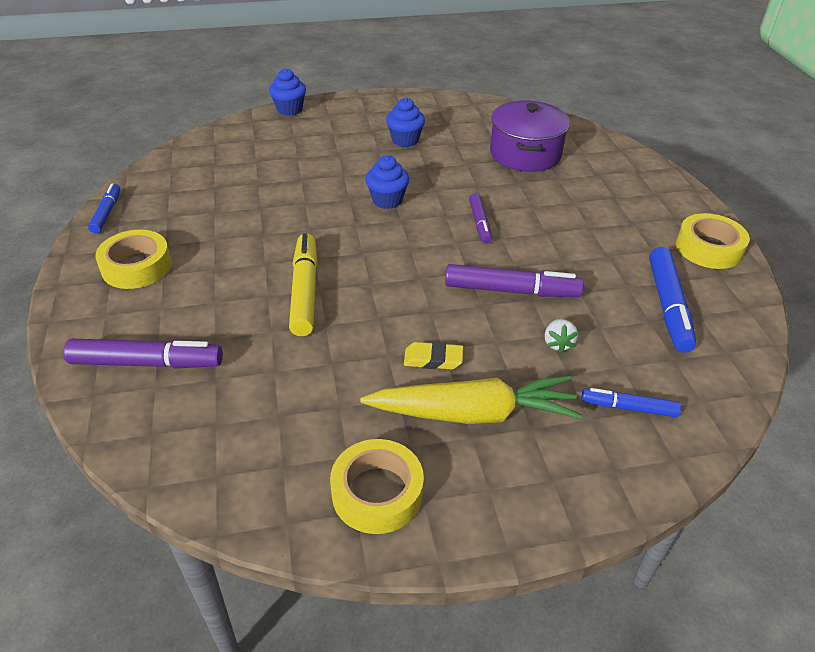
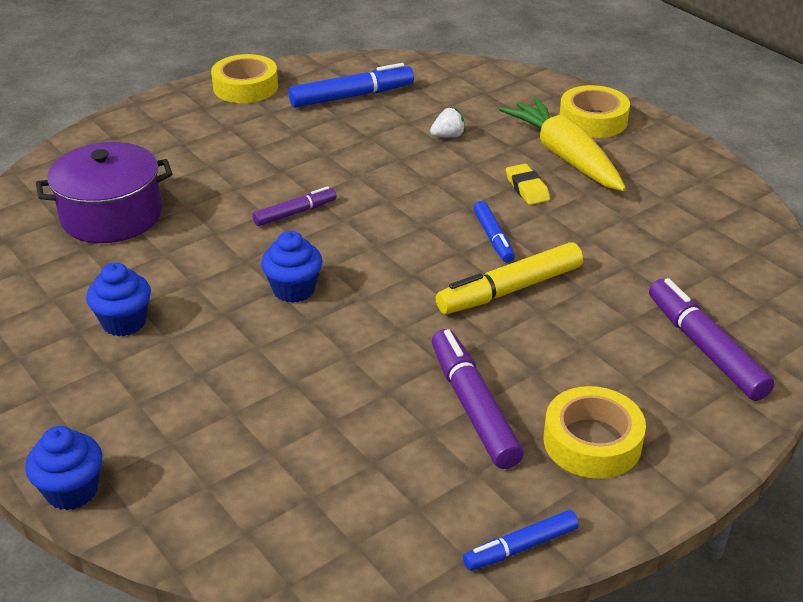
camera: 115 degrees left, 5 degrees down
(377, 493) = (679, 176): yellow tape -> yellow tape (593, 120)
(511, 290) = (397, 171): purple marker -> purple marker (473, 407)
(628, 408) = (490, 98): blue marker -> blue marker (493, 238)

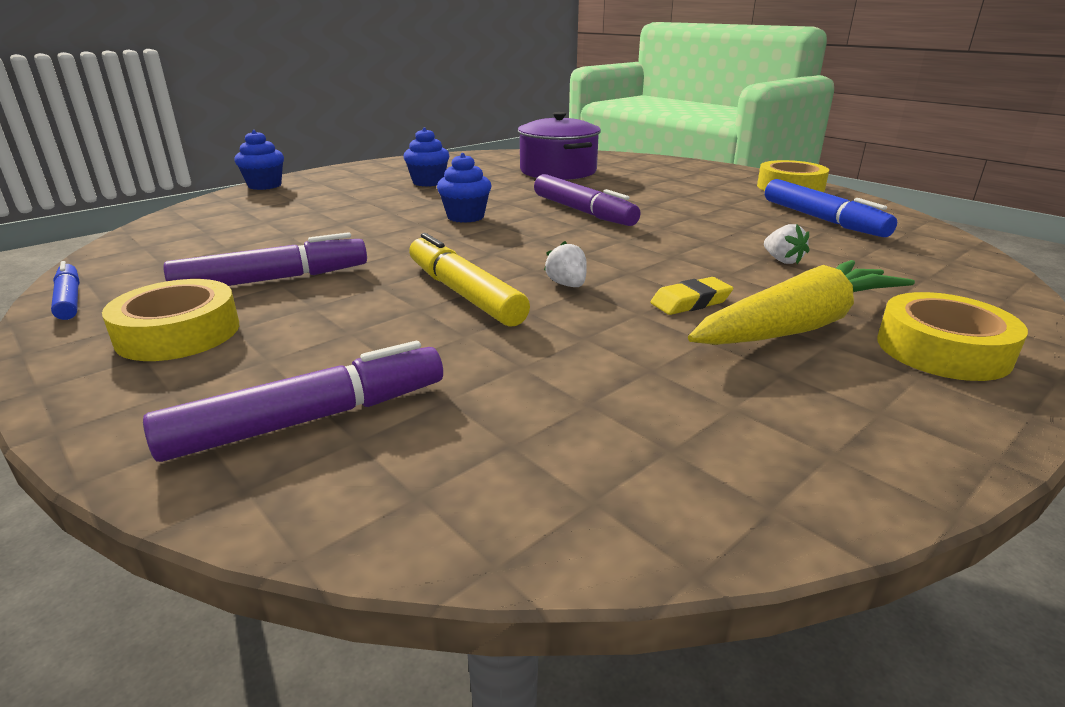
camera: 85 degrees right, 10 degrees down
(295, 213) = (583, 212): purple marker -> purple marker, size x1.68
(493, 238) = (567, 285): blue marker -> white strawberry

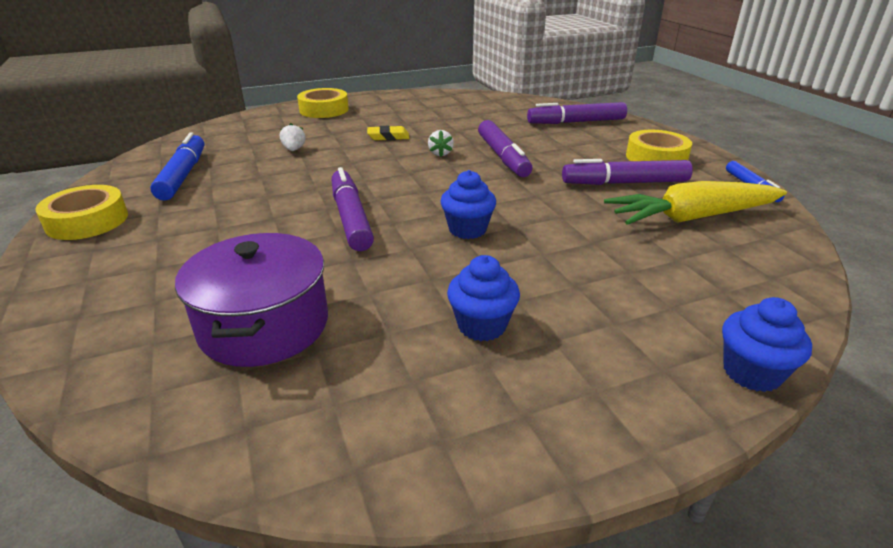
camera: 160 degrees left, 5 degrees up
(463, 293) = (503, 157): yellow marker -> purple marker
(798, 326) = (360, 122): yellow carrot -> yellow carrot (692, 218)

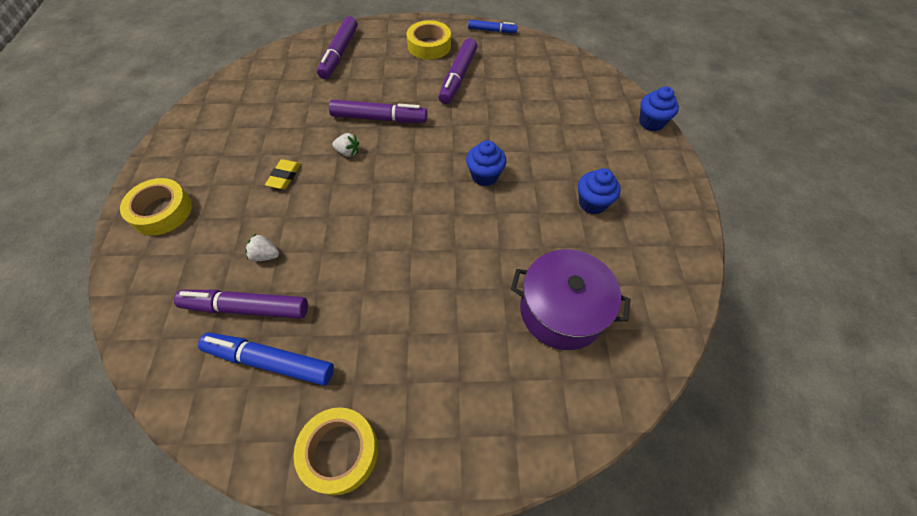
camera: 70 degrees left, 25 degrees up
(351, 218) = (436, 237): purple marker -> purple marker (246, 308)
(692, 218) = (516, 72): yellow carrot -> none

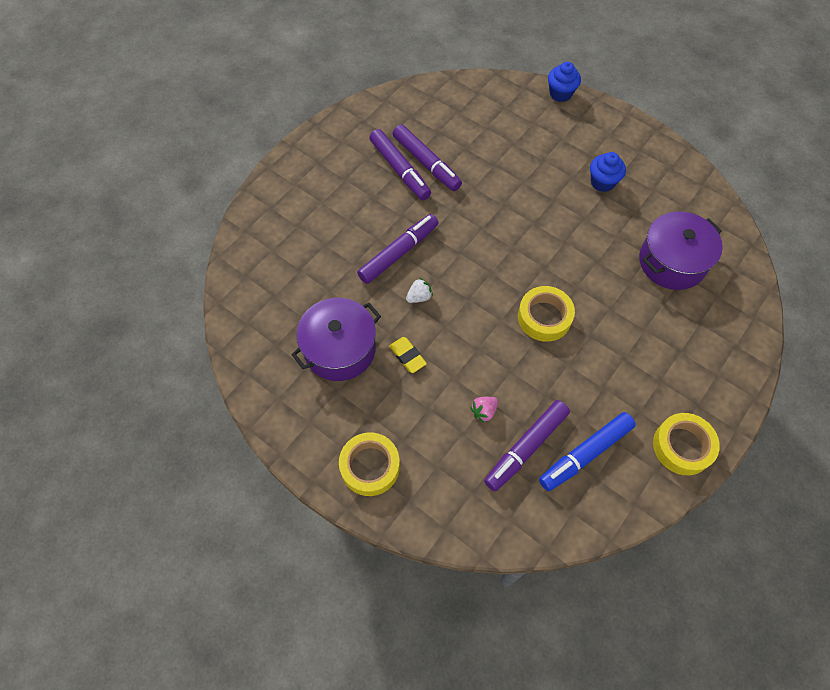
camera: 50 degrees left, 5 degrees up
(260, 136) = (340, 349): none -> purple pot
(265, 255) = (484, 411): white strawberry -> pink strawberry
(339, 54) = (282, 232): purple marker -> purple marker (426, 163)
(429, 46) = (339, 163): yellow tape -> yellow tape (544, 317)
(484, 176) = (524, 225): blue cupcake -> none
(492, 30) = (363, 108): blue marker -> none

